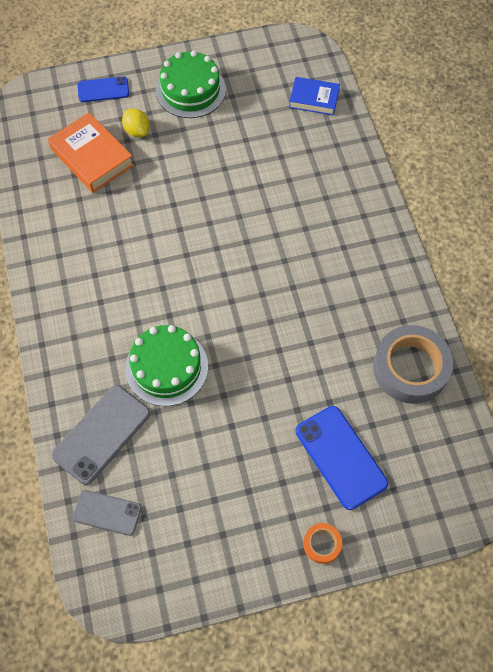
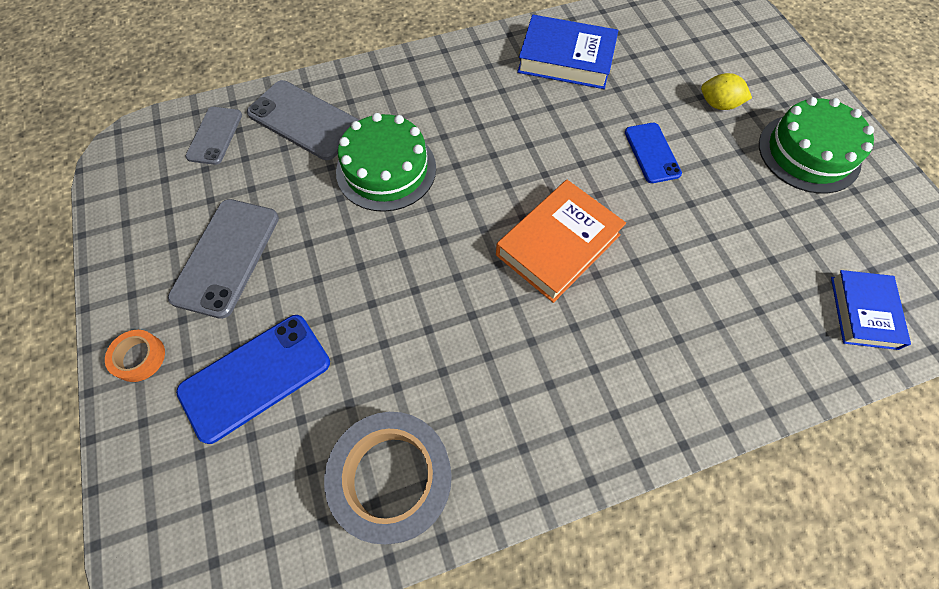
camera: 85 degrees right, 0 degrees up
(68, 223) = (566, 59): none -> blue book
(92, 157) = (664, 67): orange book -> orange book (558, 244)
(103, 90) = (769, 65): blue phone -> blue phone (652, 153)
(137, 131) = (718, 104): yellow lemon -> yellow lemon turned 60 degrees clockwise
(238, 488) = (226, 257): none -> grey phone

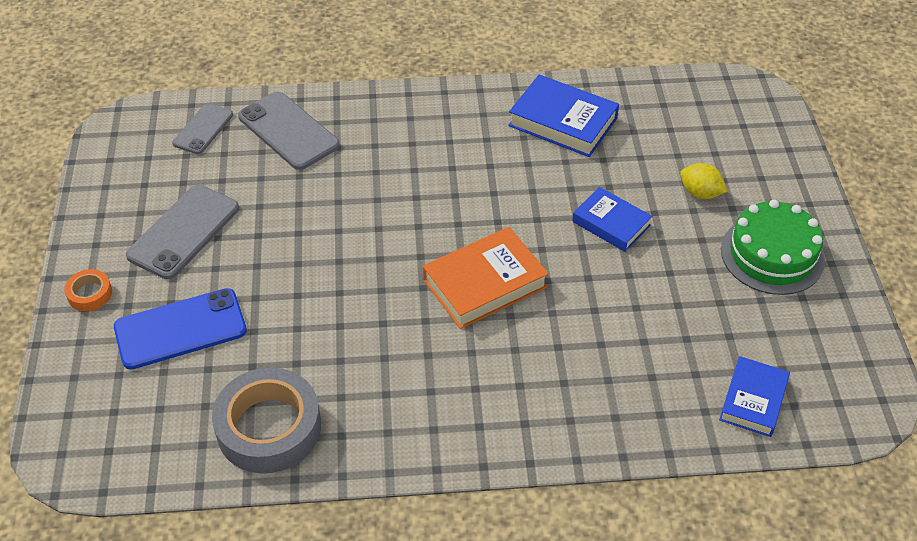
camera: 15 degrees right, 15 degrees down
(386, 169) = (349, 188): green cake -> none
(652, 153) = (611, 223): blue phone -> blue book

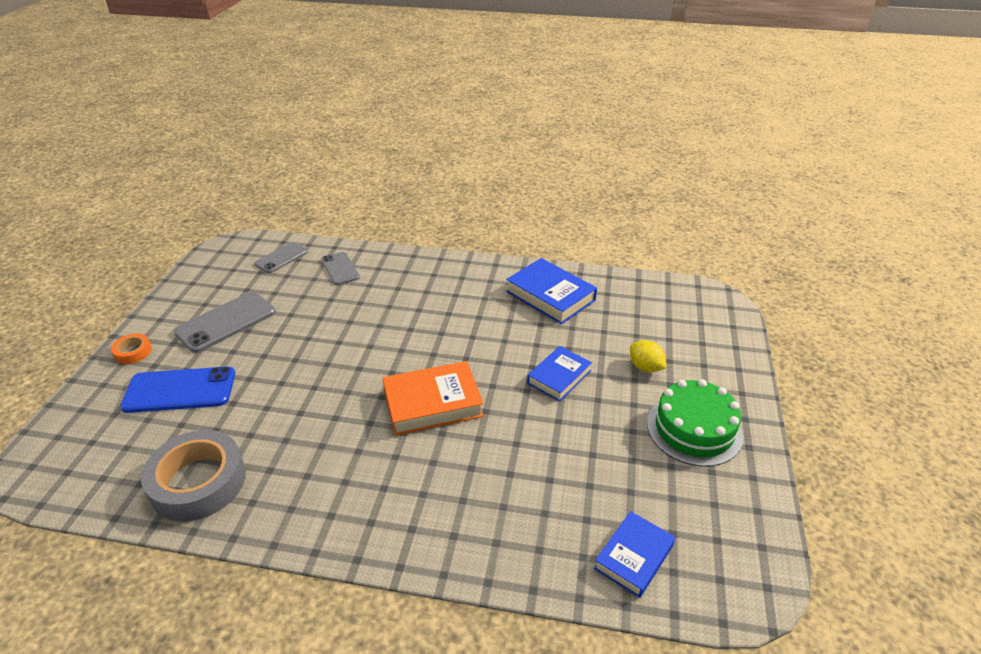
camera: 15 degrees right, 10 degrees down
(288, 131) = (340, 268): grey phone -> grey phone, size x0.62
(611, 223) = (559, 377): blue book -> blue book turned 75 degrees clockwise

